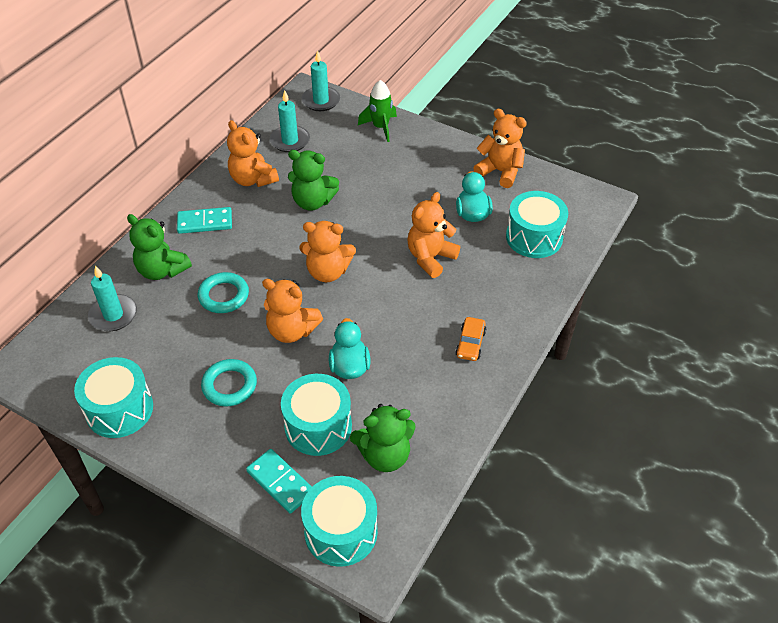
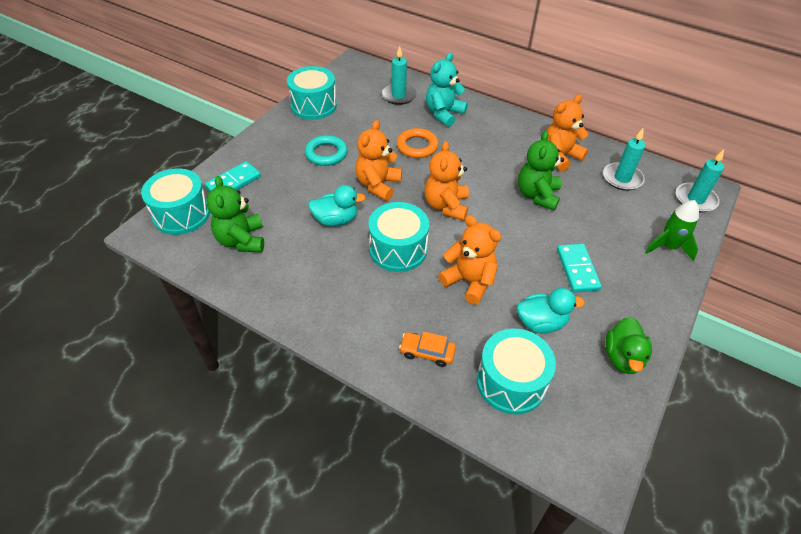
camera: 90 degrees right, 0 degrees up
(162, 270) = (444, 114): green teddy bear -> turquoise teddy bear
(205, 222) = (500, 132): turquoise domino -> turquoise domino (577, 269)
(224, 296) = (417, 146): turquoise ring -> orange ring
(318, 426) = (279, 201): turquoise drum -> turquoise drum (398, 249)
(470, 343) = (353, 307): orange car -> orange car (427, 352)
(500, 171) = (623, 357): orange teddy bear -> green duck

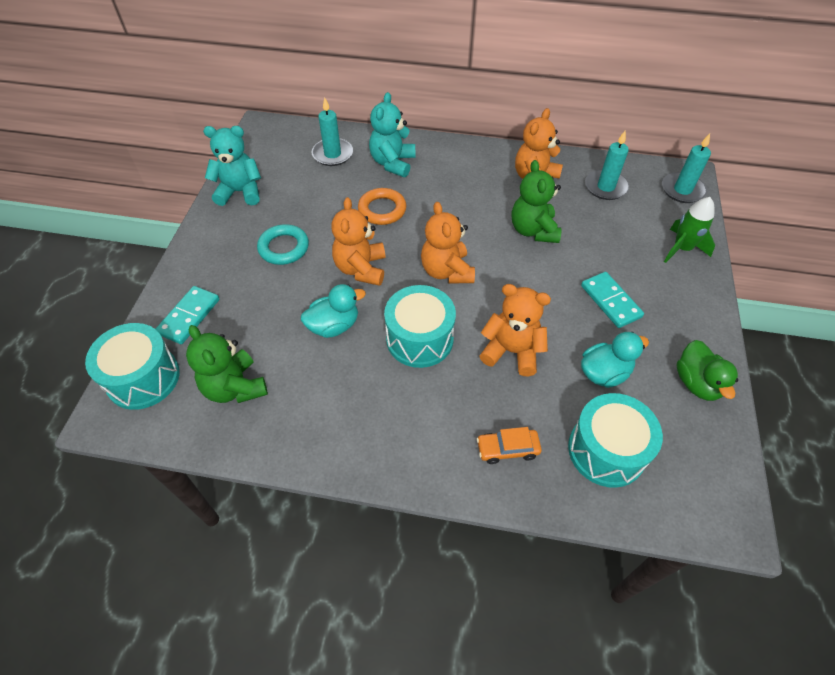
camera: 20 degrees left, 5 degrees up
(313, 105) = (240, 192): turquoise drum -> turquoise teddy bear

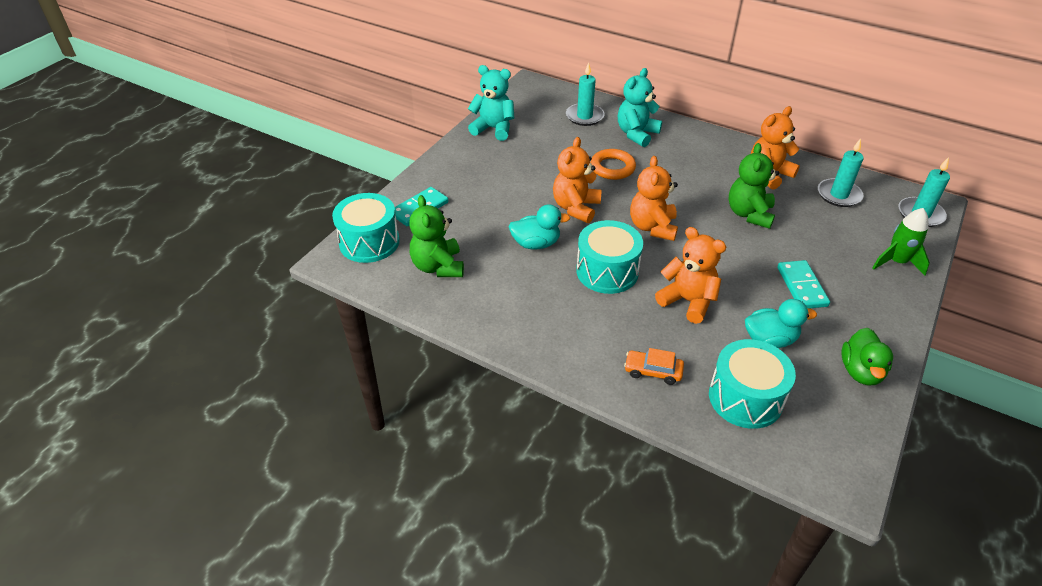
camera: 20 degrees right, 10 degrees down
(284, 248) = (515, 177): turquoise ring -> none

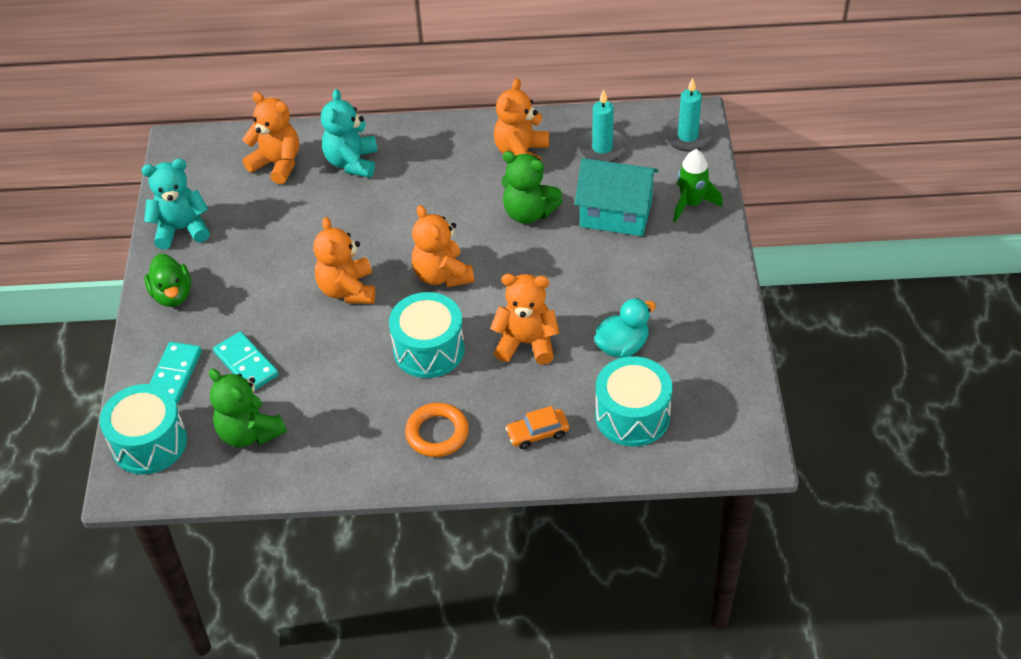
camera: 30 degrees left, 5 degrees up
(536, 244) = (335, 354): turquoise duck -> none
(584, 116) = (277, 164): turquoise candle -> orange teddy bear
(612, 168) = (354, 220): orange ring -> orange ring (437, 433)
(749, 214) = (528, 213): green teddy bear -> green teddy bear turned 45 degrees counterclockwise
(802, 287) = (621, 274): turquoise domino -> turquoise domino (246, 364)
(823, 243) = (616, 214): none -> turquoise house
(860, 371) = (714, 338): green duck -> green duck (172, 295)

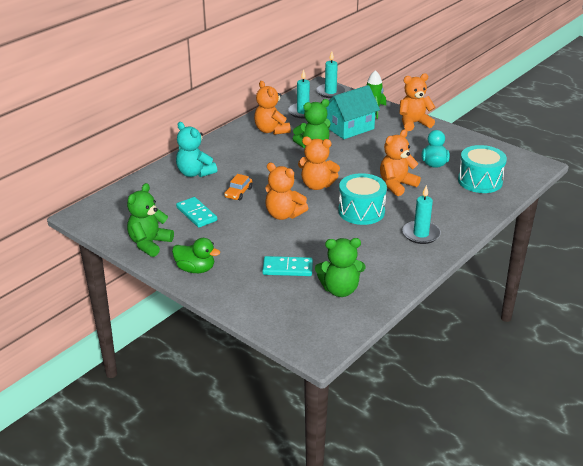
camera: 50 degrees left, 15 degrees down
(149, 443) = (298, 327): turquoise drum -> none
(174, 375) = (258, 295): turquoise domino -> turquoise domino (196, 214)
(181, 229) = (149, 244): turquoise teddy bear -> green teddy bear
(277, 164) = (155, 193): orange teddy bear -> orange teddy bear (414, 123)
(437, 433) = (421, 234): orange ring -> turquoise candle
(537, 433) = (458, 208): orange car -> orange car (238, 192)

